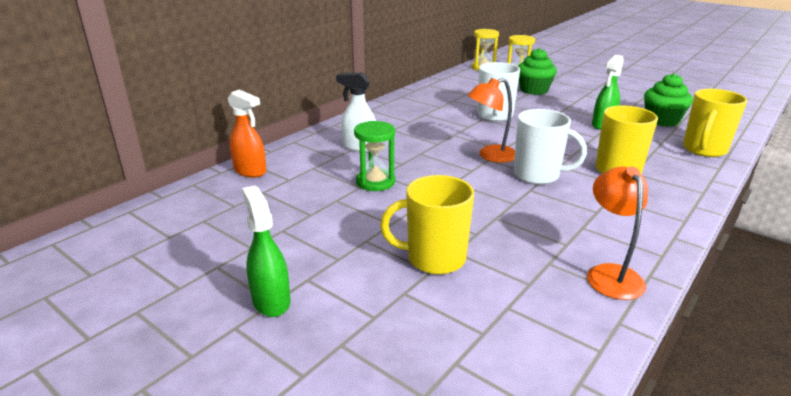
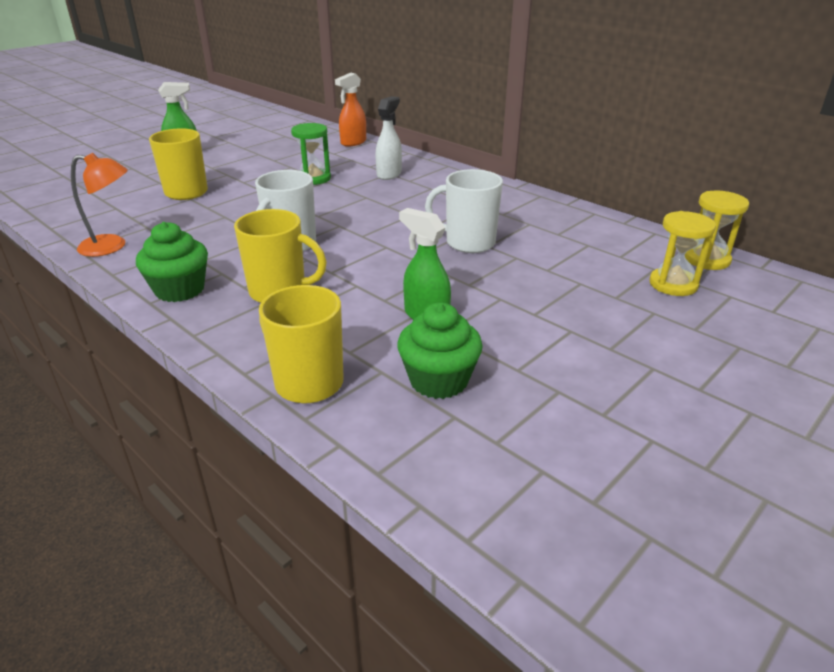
camera: 95 degrees right, 5 degrees up
(490, 156) = (347, 227): orange lamp -> none
(534, 90) = (589, 286): green cupcake -> green cupcake (180, 290)

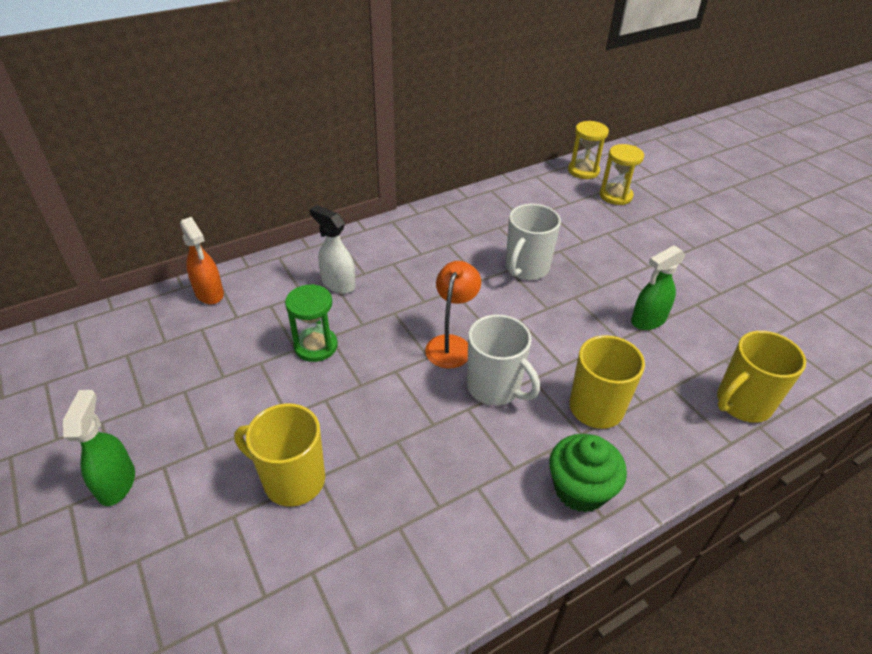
camera: 75 degrees left, 10 degrees up
(112, 246) = (449, 567): orange lamp -> orange lamp (451, 344)
(438, 380) = (735, 332): green cupcake -> none

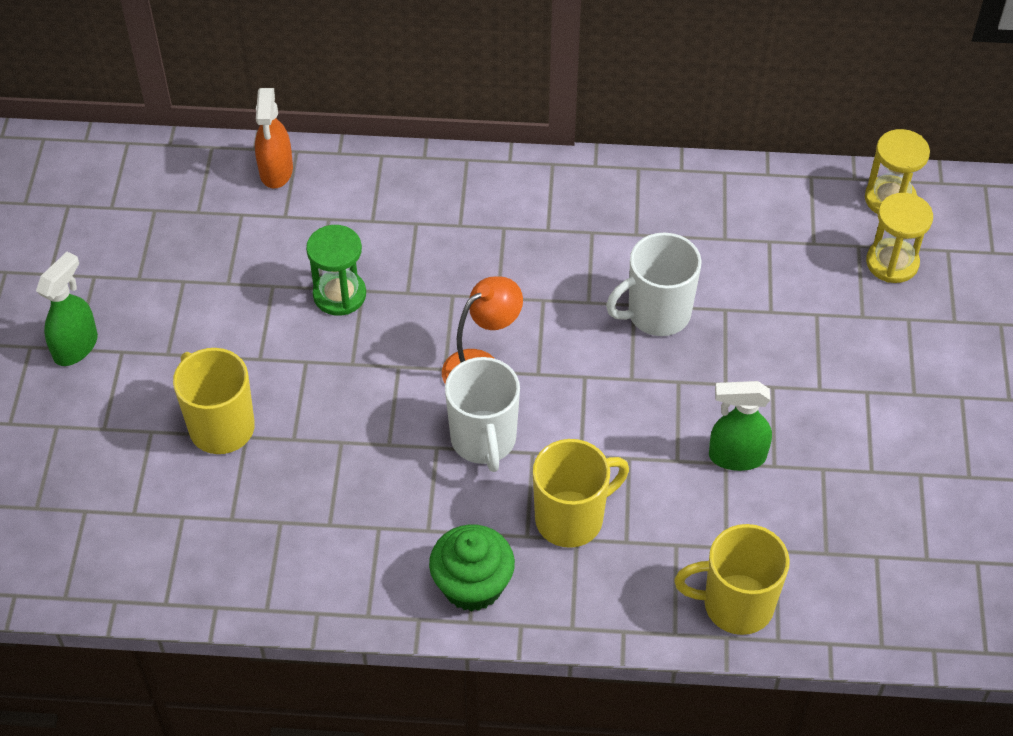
camera: 35 degrees right, 10 degrees up
(338, 284) = (420, 226): white spray bottle -> none

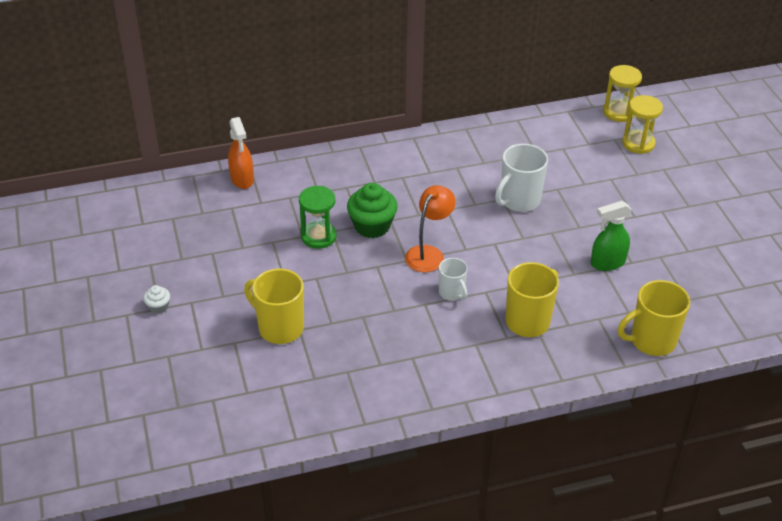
camera: 20 degrees left, 10 degrees down
(76, 346) = (158, 307): green spray bottle -> white cupcake
(472, 585) = (488, 373): green cupcake -> green cupcake (372, 226)
(484, 440) = (452, 293): white mug -> white mug, size x0.59

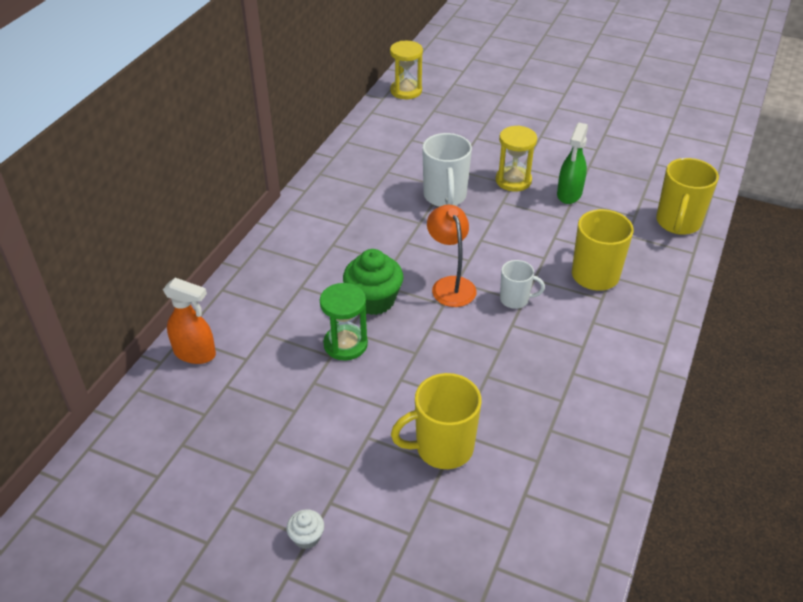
camera: 50 degrees left, 0 degrees up
(638, 143) = (452, 103): yellow hourglass -> yellow hourglass (513, 180)

